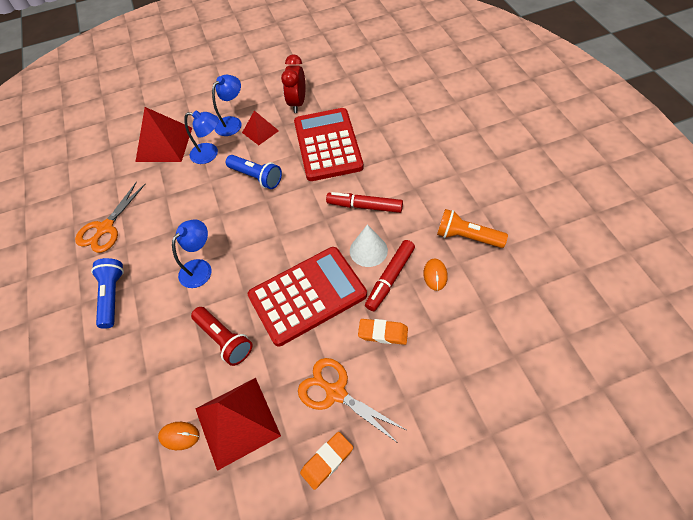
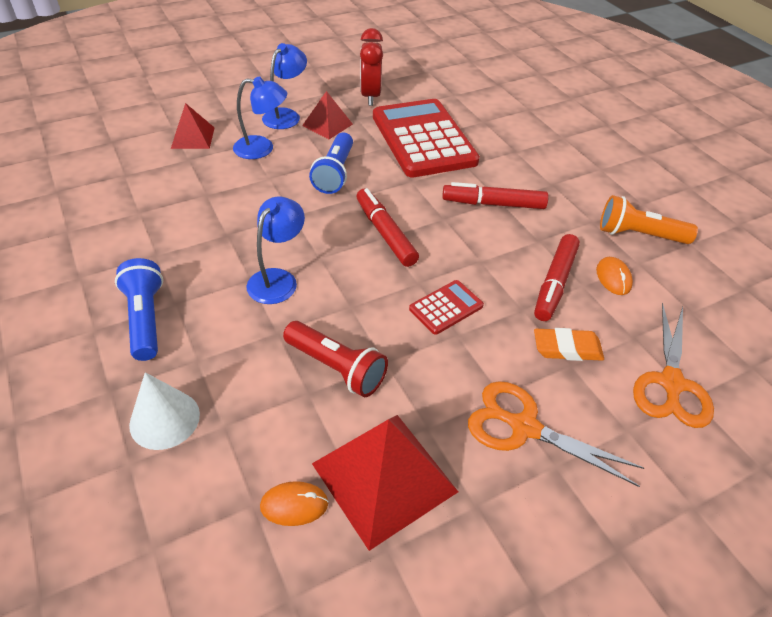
camera: 15 degrees left, 10 degrees down
(105, 228) = (120, 234): orange scissors -> orange scissors (671, 383)
(164, 144) = (193, 137): red pyramid -> red pyramid, size x0.57
(256, 177) = (335, 173): blue flashlight -> blue flashlight turned 75 degrees clockwise
(280, 231) = (385, 233): none -> red marker
(307, 296) = (446, 307): red calculator -> red calculator, size x0.44
(327, 461) = (540, 521): orange eraser -> none
(368, 250) = (514, 252): white cone -> white cone (164, 419)

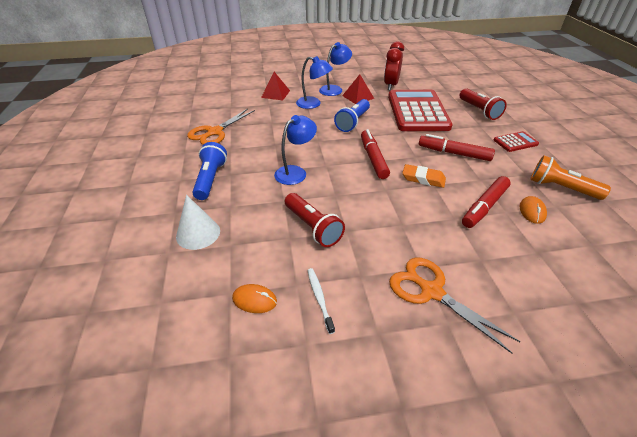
camera: 20 degrees right, 5 degrees down
(384, 477) = (319, 298): red pyramid -> white toothbrush
(446, 307) = (399, 207): red calculator -> red calculator (515, 142)
(507, 125) = (479, 111): none -> red flashlight
(567, 348) = (481, 248): orange eraser -> orange eraser (423, 179)
(671, 383) = (561, 289): orange scissors -> orange scissors (215, 132)

